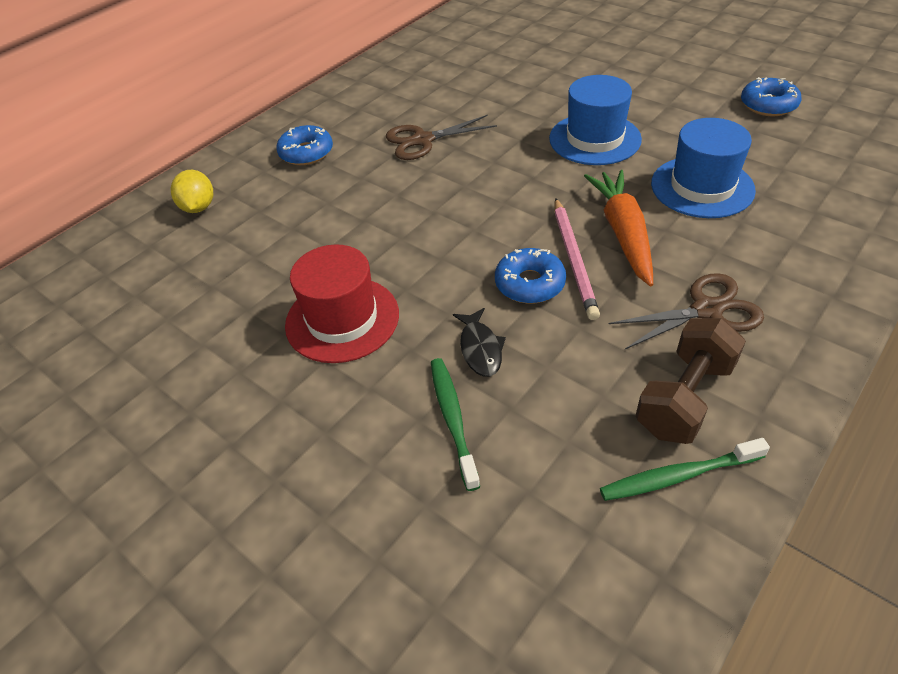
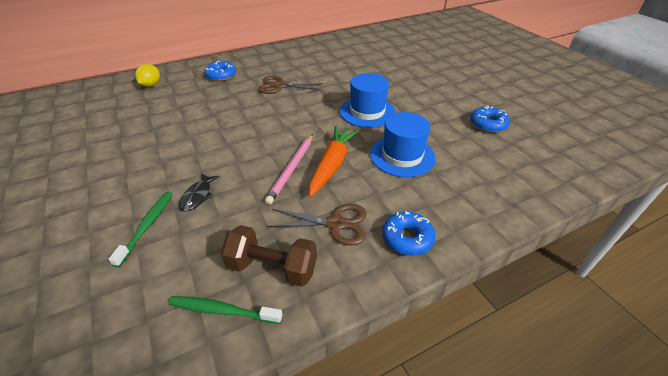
camera: 20 degrees right, 5 degrees down
(342, 319) = (153, 156): red hat -> none
(529, 283) = (256, 173): blue donut -> blue donut (407, 238)
(684, 398) = (272, 267): brown dumbbell -> brown dumbbell turned 45 degrees clockwise

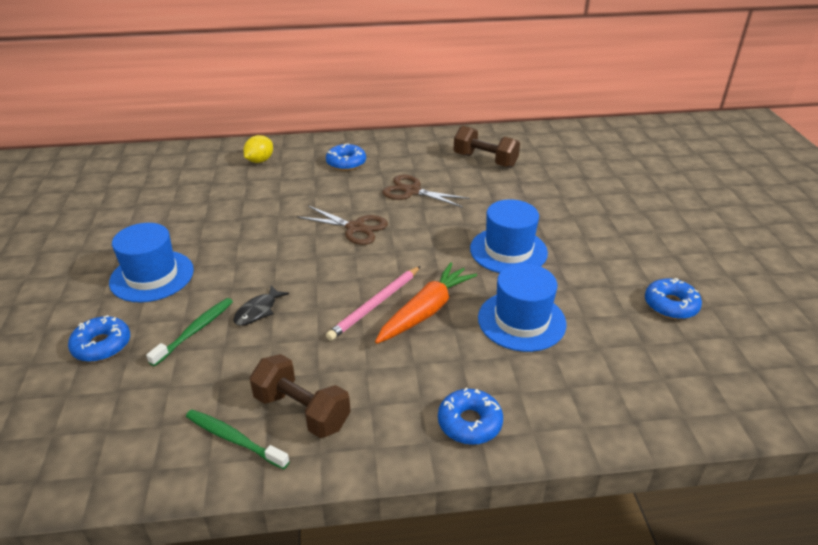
camera: 20 degrees right, 5 degrees down
(58, 262) = (102, 345): none -> blue donut
(88, 190) = (152, 276): none -> blue hat
(320, 58) = (485, 160): none -> brown dumbbell
(335, 224) = (394, 383): brown scissors -> brown scissors (355, 228)

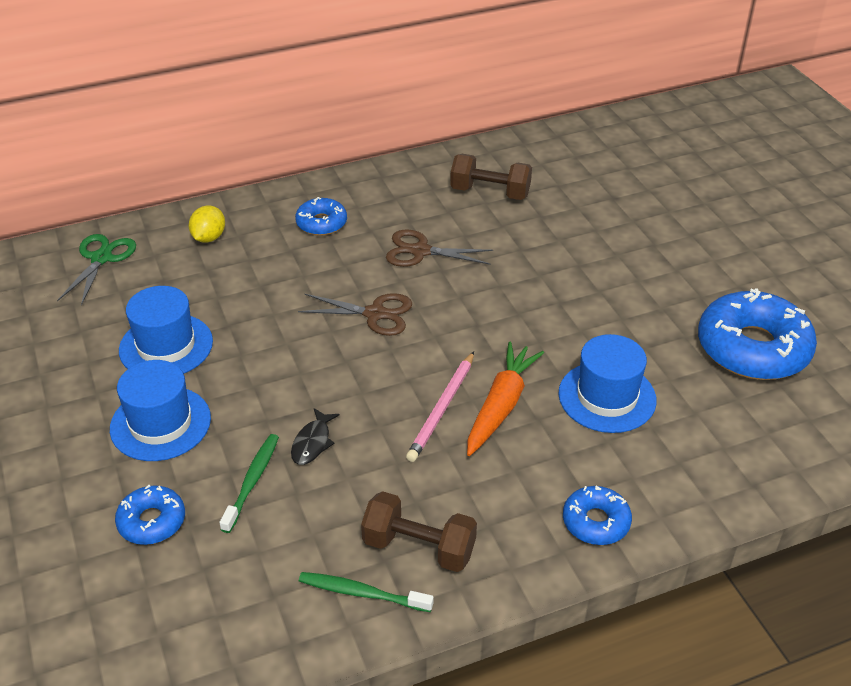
camera: 15 degrees left, 5 degrees up
(178, 163) = (101, 258): none -> green scissors
(508, 251) = (562, 312): blue hat -> blue hat (166, 346)
(670, 305) = (752, 348): blue donut -> blue donut, size x1.94

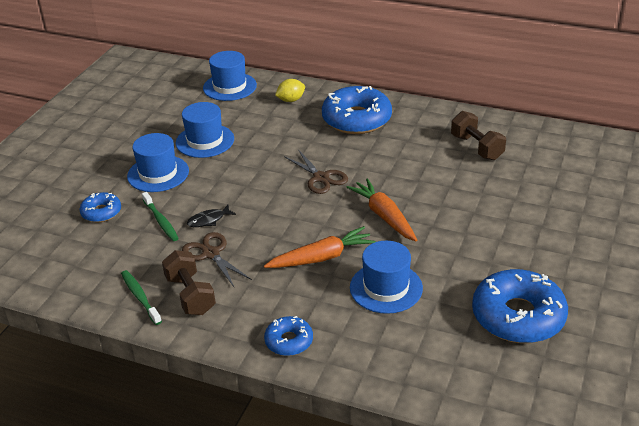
camera: 45 degrees right, 5 degrees down
(101, 258) = (229, 87): green scissors -> blue hat
(252, 481) = (161, 221): green toothbrush -> green toothbrush turned 90 degrees clockwise
(321, 223) = (356, 119): blue donut -> blue donut, size x1.94
(420, 251) = (390, 159): brown scissors -> brown scissors (211, 254)
(442, 409) = (290, 241): pink pencil -> none
(501, 319) = (384, 216): none -> orange carrot

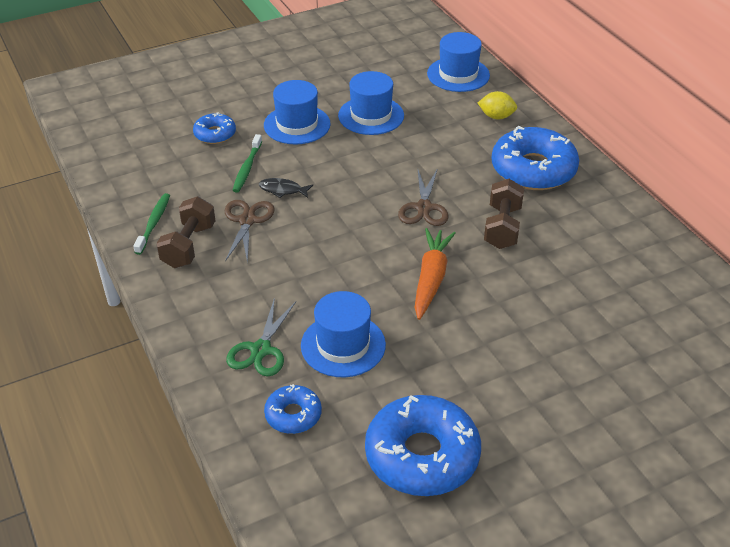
camera: 40 degrees right, 5 degrees up
(289, 341) = (207, 336): blue donut -> blue donut (293, 415)
(321, 258) = (326, 281): orange carrot -> none
(338, 325) = (261, 350): none -> green scissors
(476, 147) = (616, 267): brown dumbbell -> brown dumbbell (502, 227)

